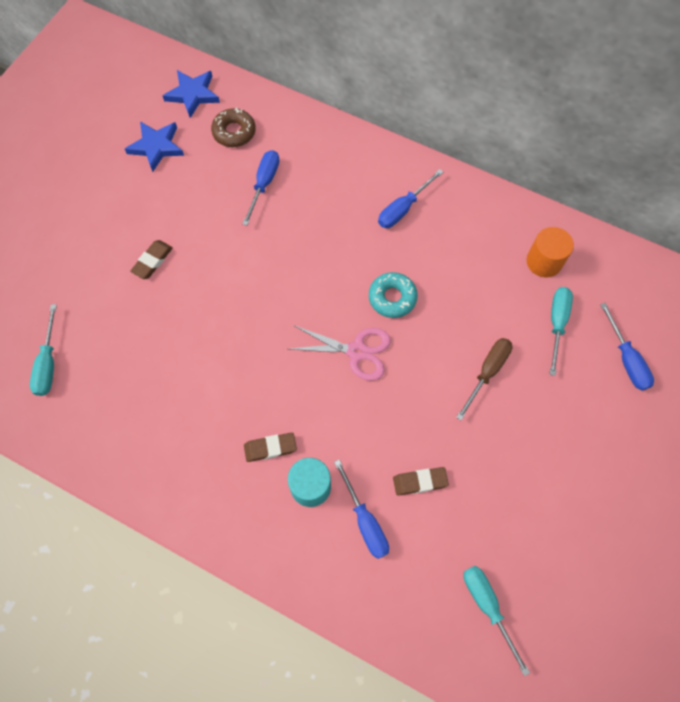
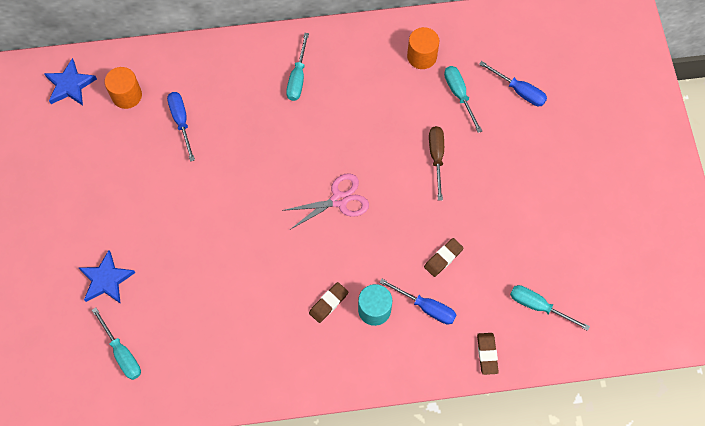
camera: 35 degrees left, 0 degrees up
(152, 261) = (141, 231): brown eraser -> brown eraser (487, 354)
(156, 147) = (74, 143): blue star -> blue star (106, 280)
(234, 132) = (127, 95): brown donut -> orange cylinder
(392, 298) = (336, 147): turquoise donut -> none
(403, 209) = (298, 78): blue screwdriver -> turquoise screwdriver

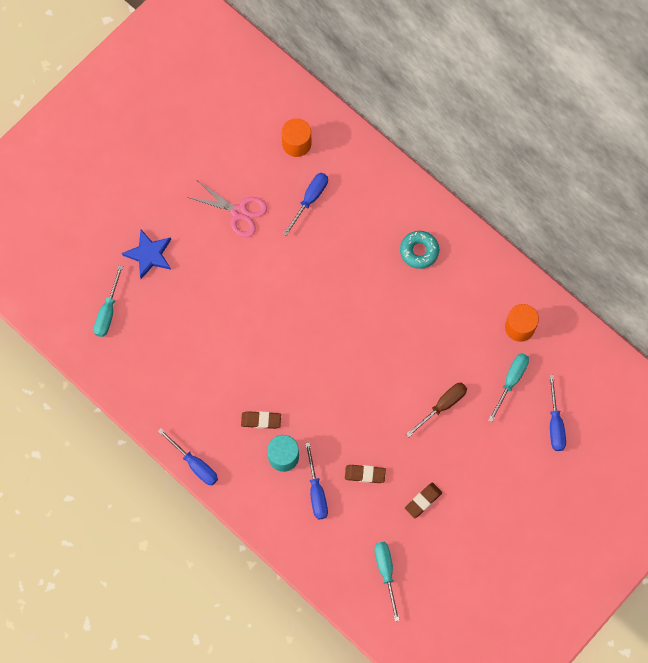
camera: 50 degrees right, 5 degrees up
(70, 85) = (269, 97): blue star -> none
(298, 78) = (419, 251): turquoise screwdriver -> turquoise donut
(319, 387) = (195, 464): none -> blue screwdriver
(339, 200) = (346, 363): pink scissors -> pink scissors (239, 212)
(487, 354) = (317, 562): brown eraser -> brown eraser (423, 501)

